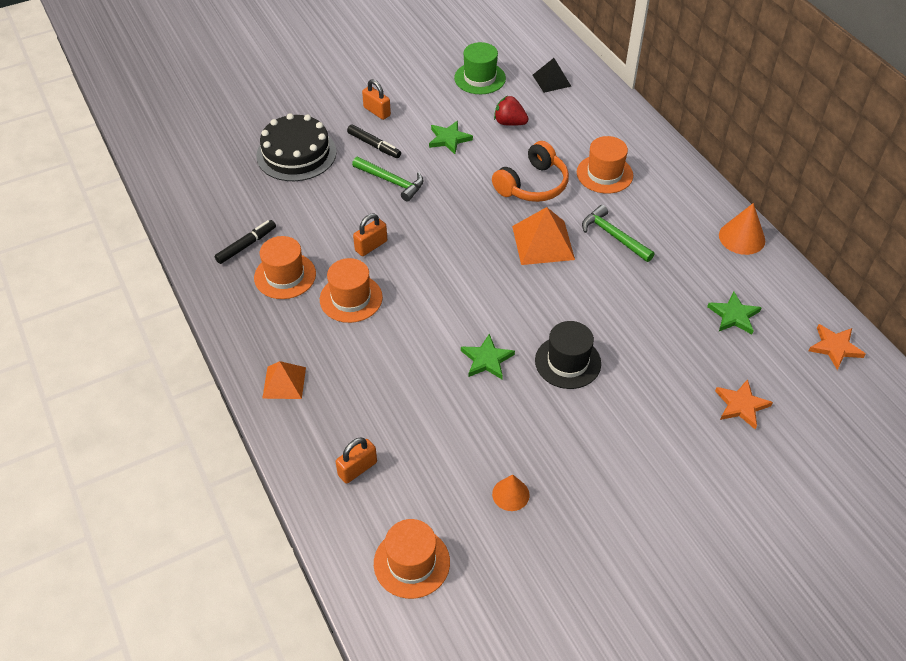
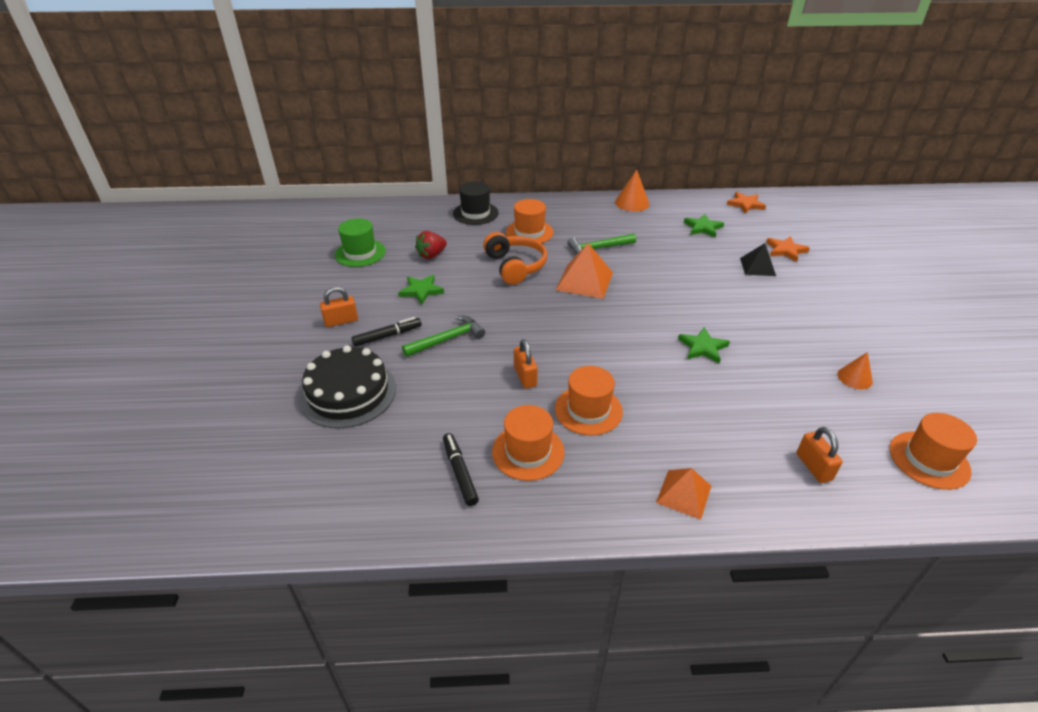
camera: 65 degrees left, 10 degrees down
(551, 80) = (401, 222): black pyramid -> black pyramid (757, 267)
(567, 362) = (721, 308): black hat -> black hat (475, 213)

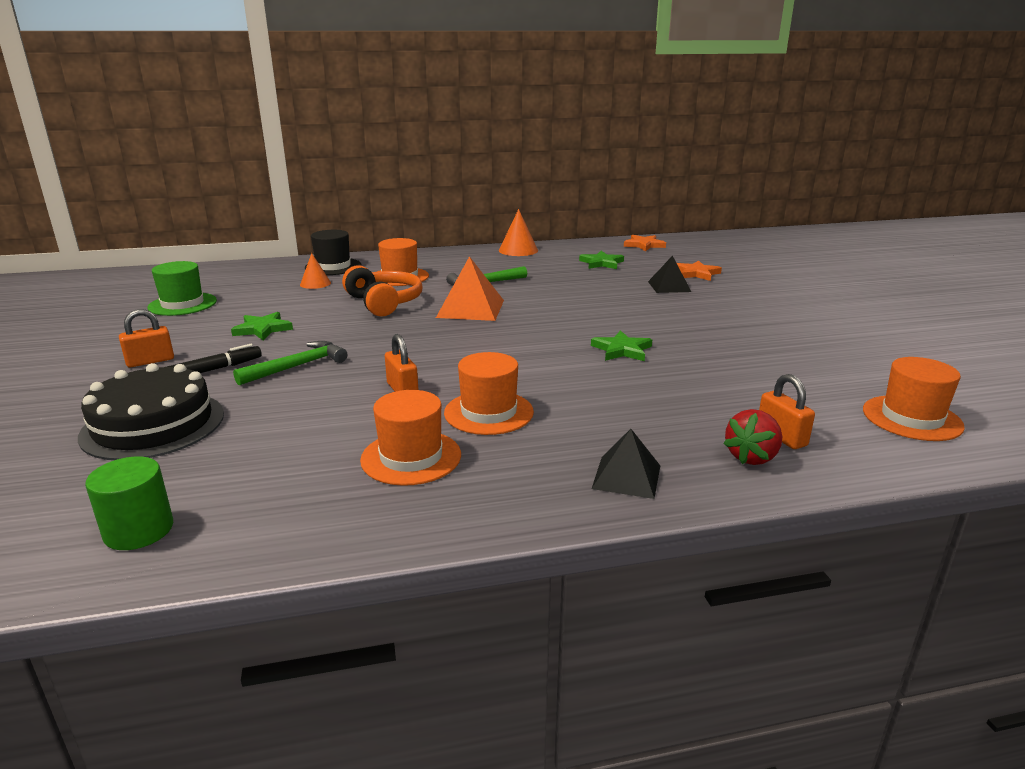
camera: 10 degrees left, 15 degrees down
(346, 498) = (139, 530): none -> green cylinder
(431, 255) = (277, 300): red strawberry -> red strawberry (752, 457)
(460, 472) = (314, 486): black marker -> none
(684, 494) = (626, 477): orange pyramid -> black pyramid
(854, 378) = (803, 360): orange cone -> orange cone (315, 283)

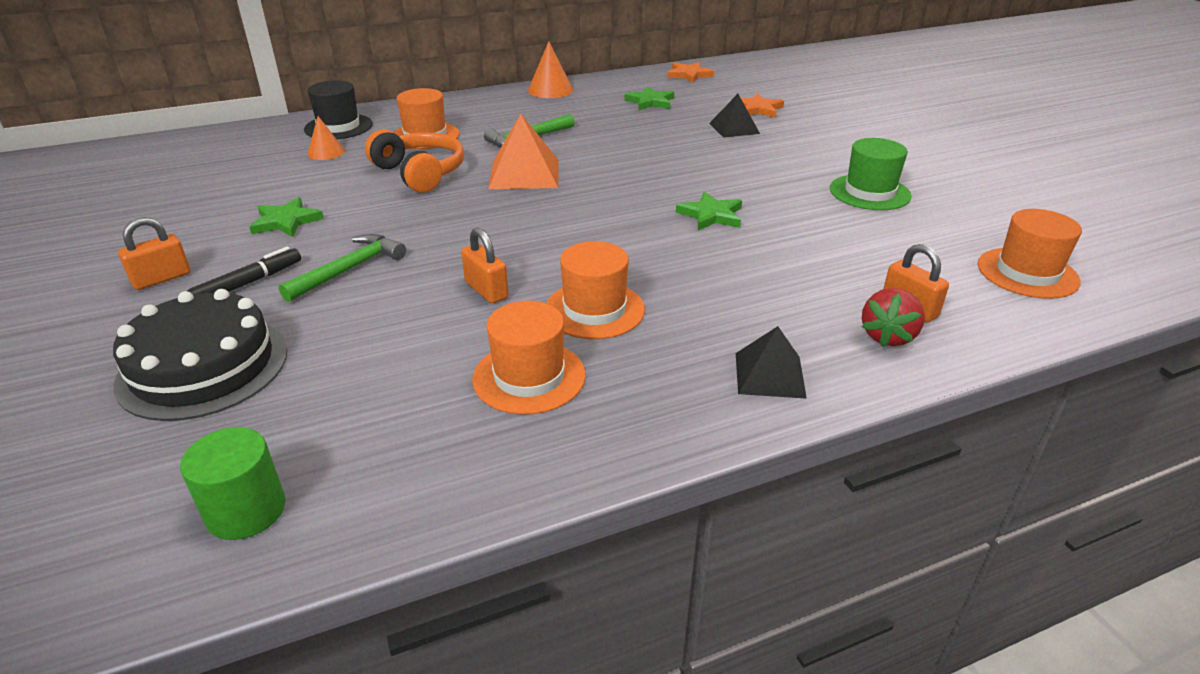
camera: 10 degrees left, 10 degrees up
(182, 304) = (169, 194): green hat -> green hat (869, 192)

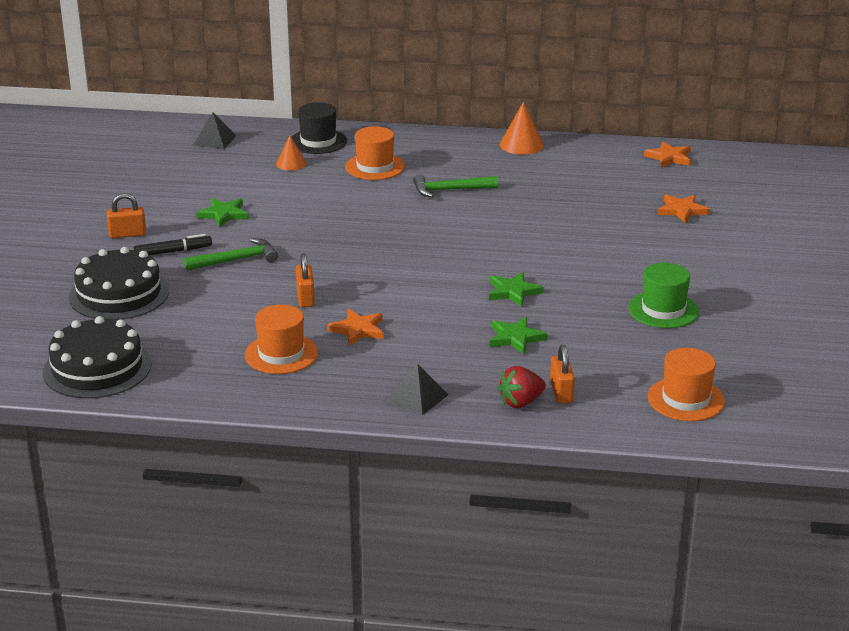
camera: 30 degrees right, 5 degrees down
(246, 510) = (97, 368): green cylinder -> black cake
(420, 173) = (341, 200): orange headphones -> none
(524, 173) = (415, 220): orange pyramid -> none
(594, 310) = (358, 330): orange hat -> orange star
(650, 102) = (595, 179): green star -> green star (515, 338)
(734, 128) = (633, 224): black pyramid -> black pyramid (214, 140)

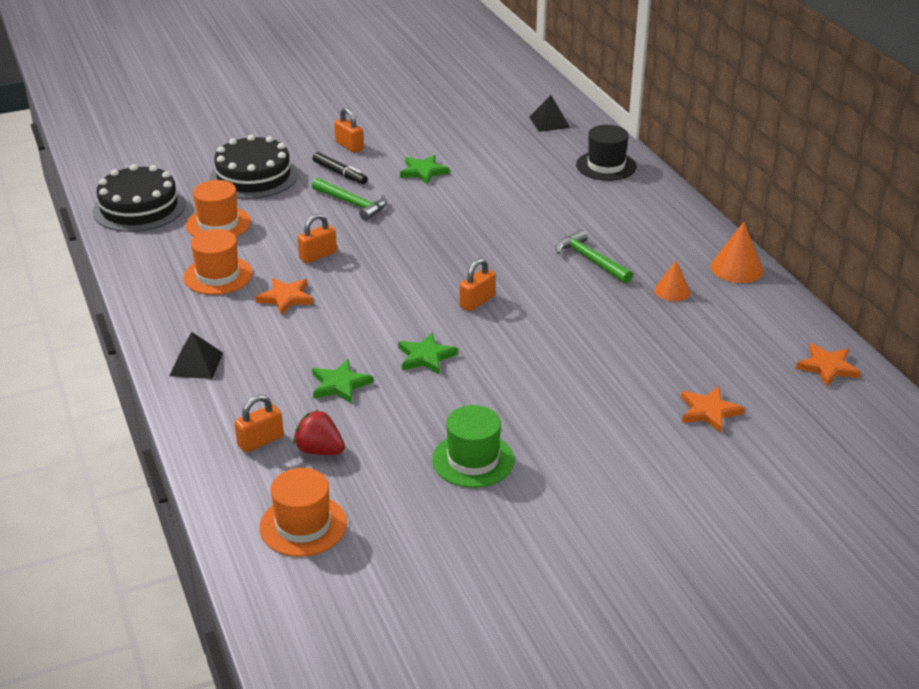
camera: 60 degrees right, 5 degrees up
(291, 163) = (548, 168): orange cone -> orange cone (672, 291)
(375, 167) = (591, 208): orange hat -> orange hat (218, 224)
(458, 250) = (477, 302): none -> orange padlock
(521, 402) = (226, 423): red strawberry -> red strawberry (319, 450)

